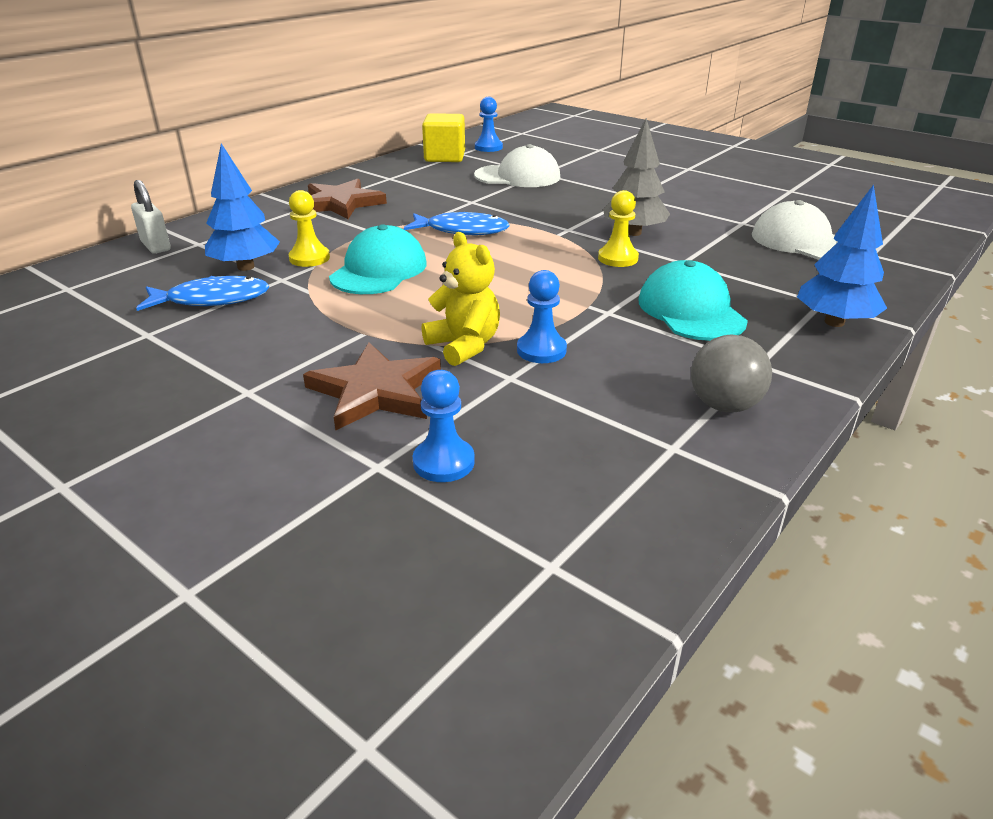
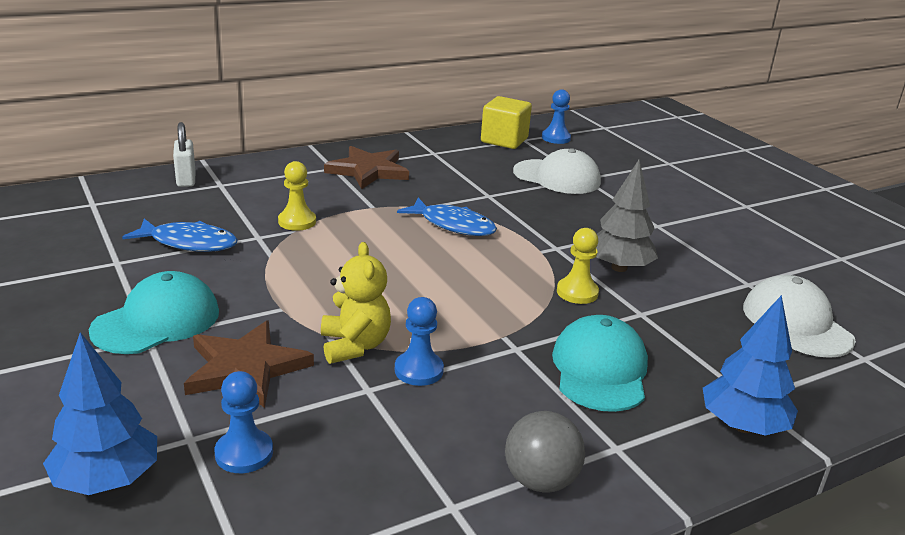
camera: 20 degrees right, 5 degrees down
(245, 267) = (239, 217): blue tree -> blue tree (107, 480)
(379, 270) = (345, 249): turquoise cap -> turquoise cap (157, 321)

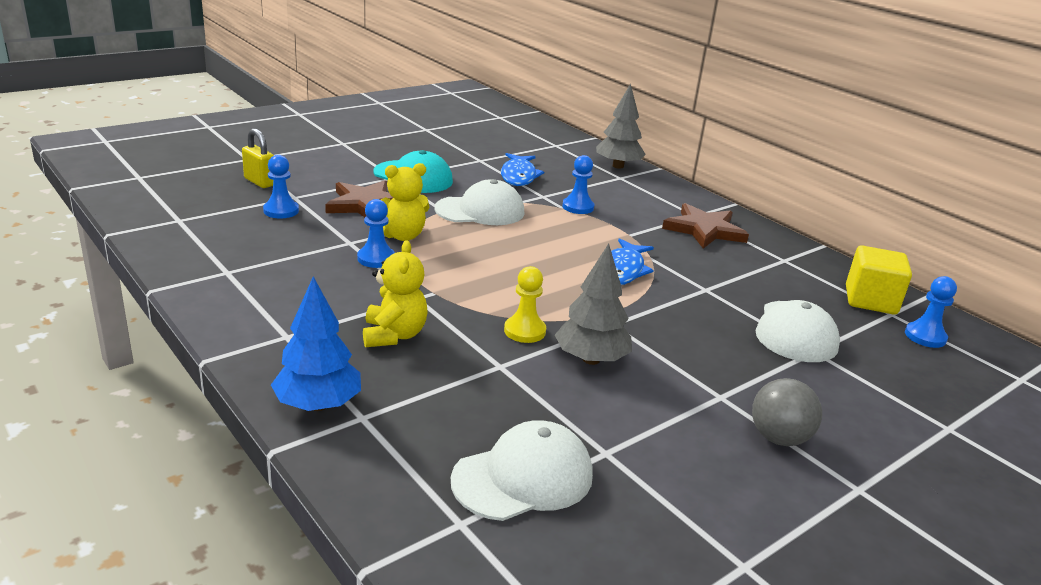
camera: 80 degrees right, 0 degrees up
(107, 480) = (259, 182): blue tree -> yellow padlock
(186, 180) = (618, 166): white padlock -> grey tree
(291, 282) = (480, 211): none -> white cap
(297, 221) = (578, 207): yellow pawn -> blue pawn
(540, 481) = (249, 302): grey ball -> grey ball (778, 438)
(600, 370) = (394, 335): turquoise cap -> yellow teddy bear

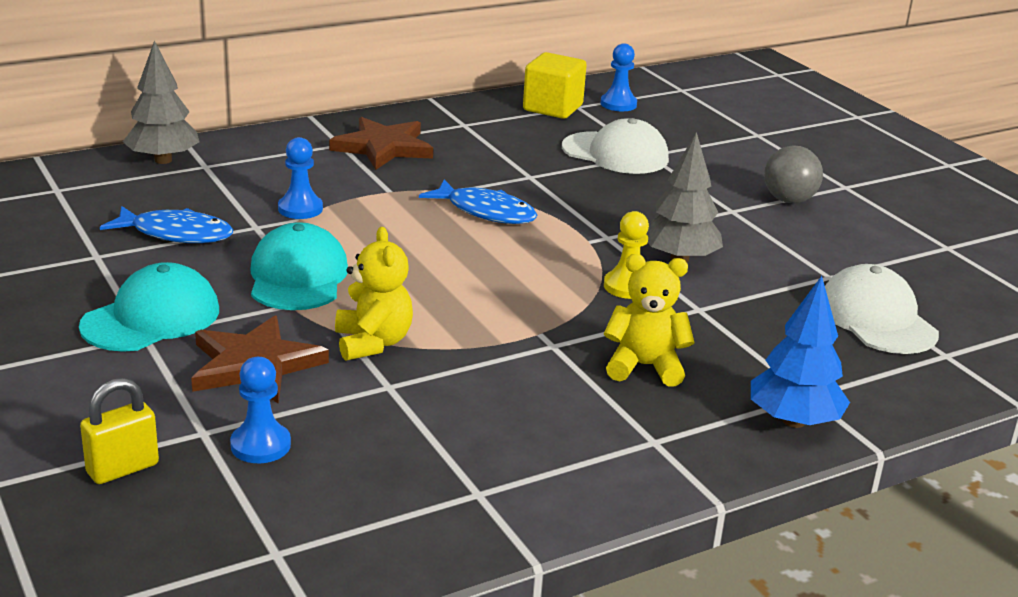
camera: 80 degrees left, 0 degrees up
(376, 259) = (444, 367): blue pawn -> none
(480, 211) = (298, 277): white cap -> turquoise cap

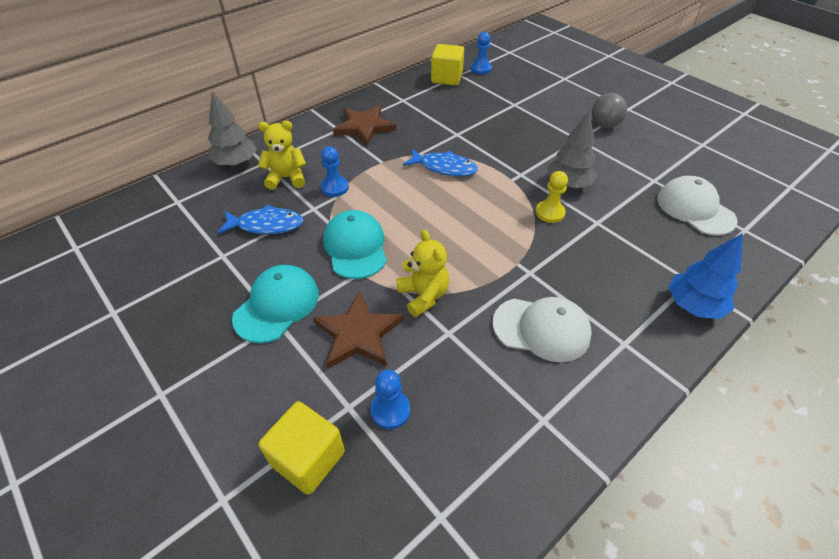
camera: 10 degrees left, 20 degrees up
(122, 469) = (308, 458): yellow padlock -> yellow cube
(615, 153) = (496, 107): white cap -> white cap (541, 329)
(644, 366) = (590, 278): yellow teddy bear -> yellow teddy bear (287, 178)

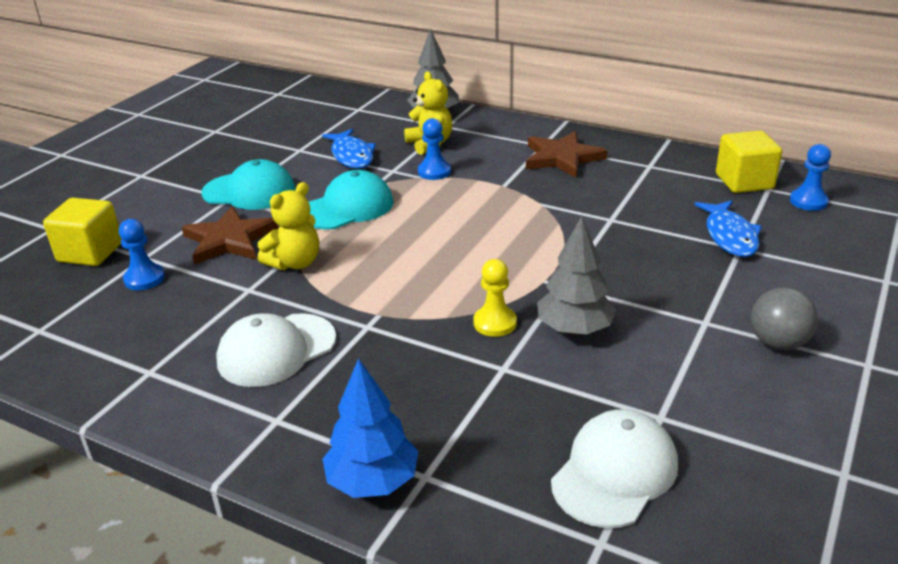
camera: 70 degrees right, 15 degrees down
(444, 168) = (527, 226): blue fish -> blue fish (730, 236)
(541, 329) = (276, 350): white cap -> white cap turned 60 degrees clockwise

